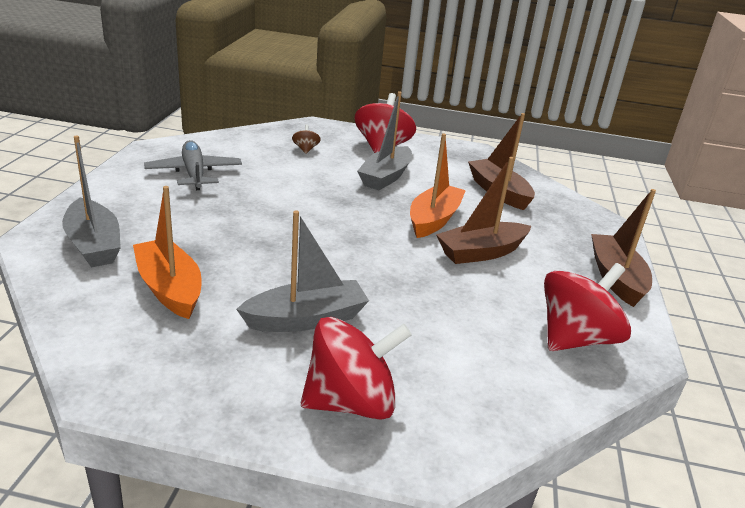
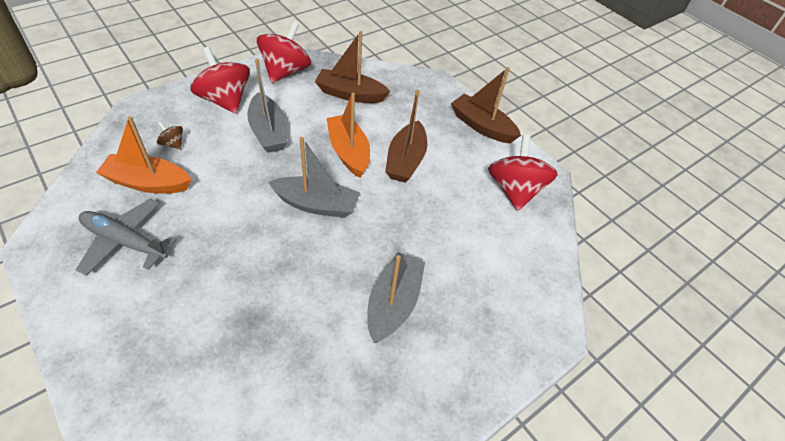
camera: 50 degrees left, 20 degrees up
(94, 245) = (169, 384): grey boat -> grey boat (316, 204)
(169, 288) = (286, 364): orange boat -> orange boat (148, 183)
(351, 402) = (487, 336): red spinning top -> red spinning top (285, 71)

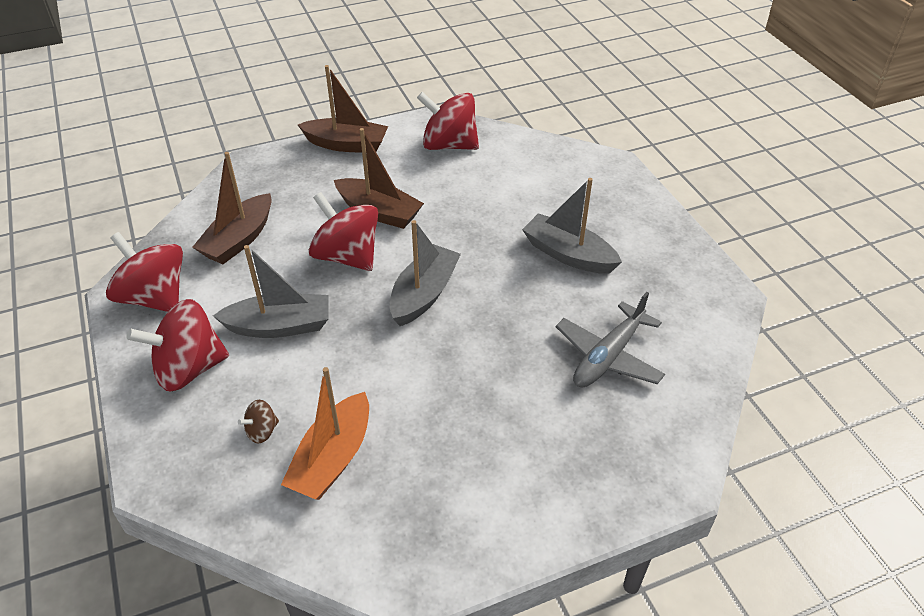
camera: 70 degrees left, 5 degrees down
(125, 241) = (433, 480): grey plane -> grey plane (608, 357)
(348, 152) = (347, 256): orange boat -> red spinning top
(482, 126) = (346, 144): brown boat -> brown boat turned 135 degrees counterclockwise

